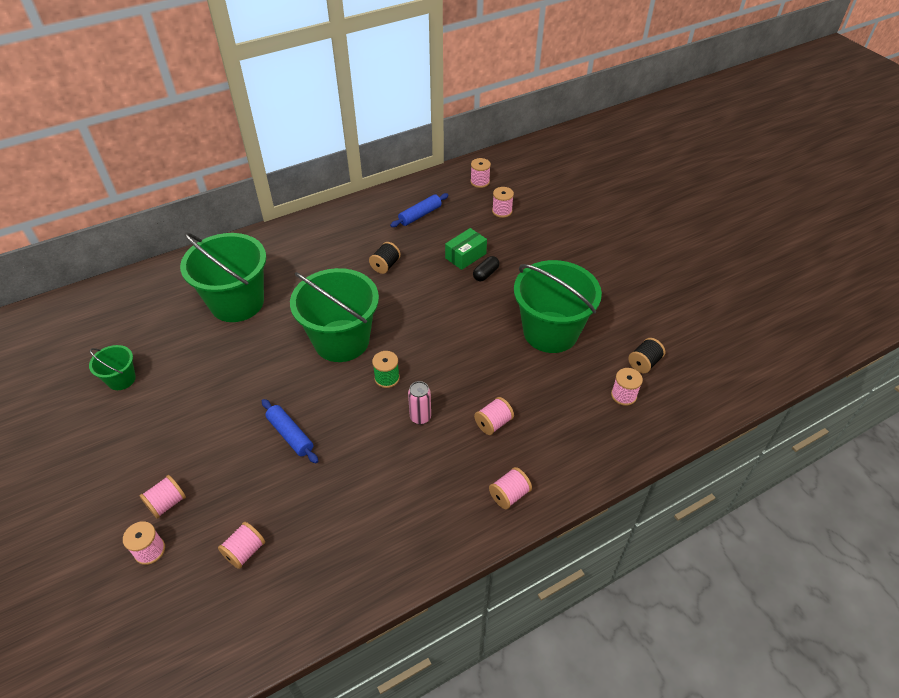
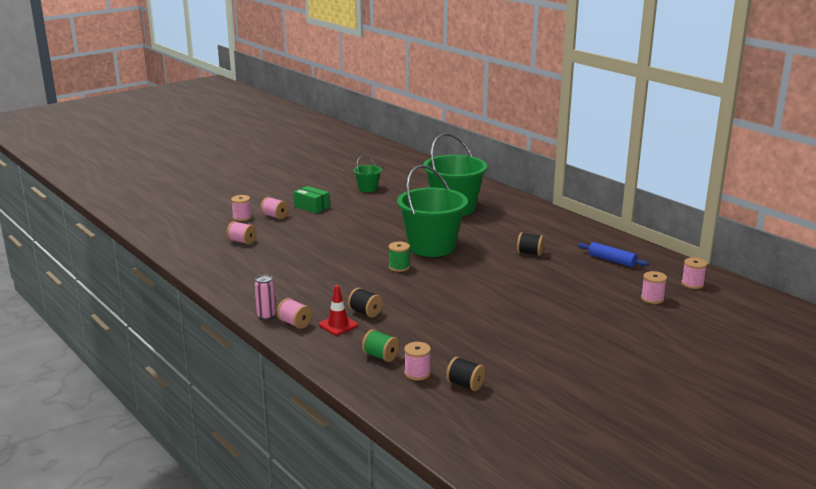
camera: 80 degrees right, 25 degrees down
(290, 435) = (335, 242): blue rolling pin -> none
(420, 417) = (363, 283): pink can -> pink can (266, 316)
(465, 256) = (567, 286): green box -> green box (311, 207)
(485, 274) = (548, 297): black capsule -> none
(493, 423) = (365, 312): pink spool -> black spool
(519, 452) = (338, 325): none -> red traffic cone
(550, 332) = (485, 333): green bucket -> none
(589, 420) = (381, 356): none -> green spool

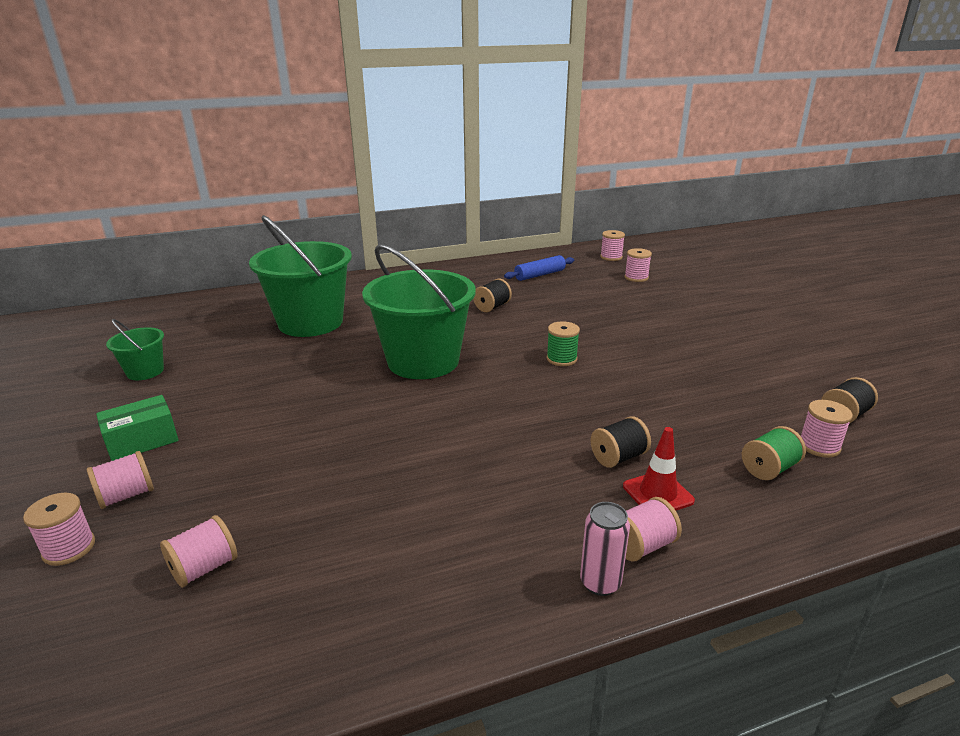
camera: 70 degrees left, 5 degrees up
(399, 267) = (473, 398): green spool -> green spool (561, 359)

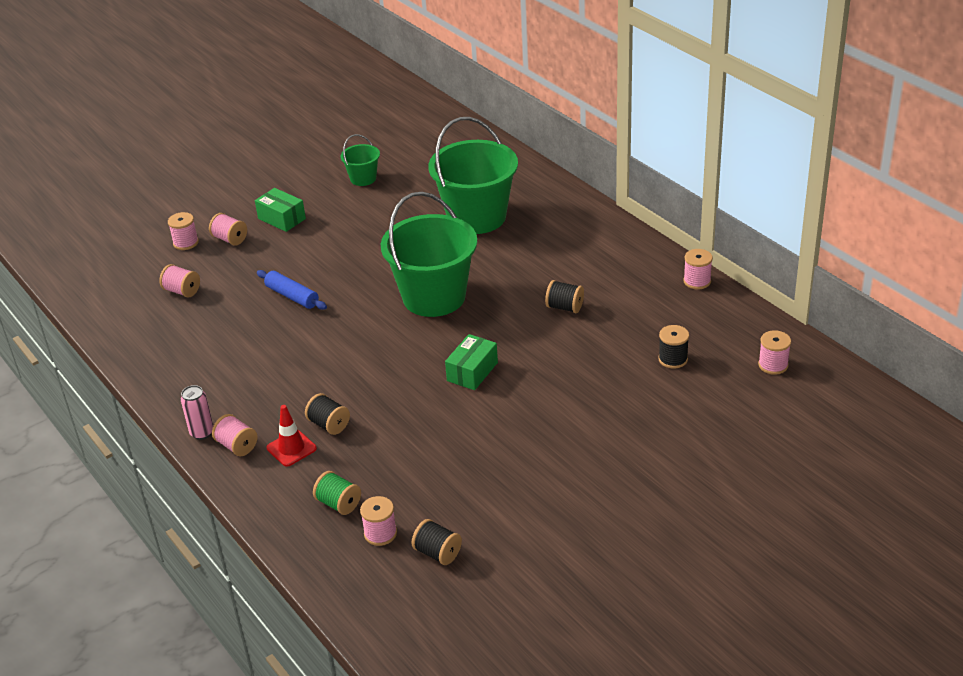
camera: 75 degrees right, 10 degrees up
(539, 275) = (673, 320): blue rolling pin -> blue rolling pin (292, 296)
(561, 359) = (472, 371): green spool -> green box
(588, 282) = (673, 359): none -> black spool
(636, 277) = (711, 394): pink spool -> pink spool (697, 281)

